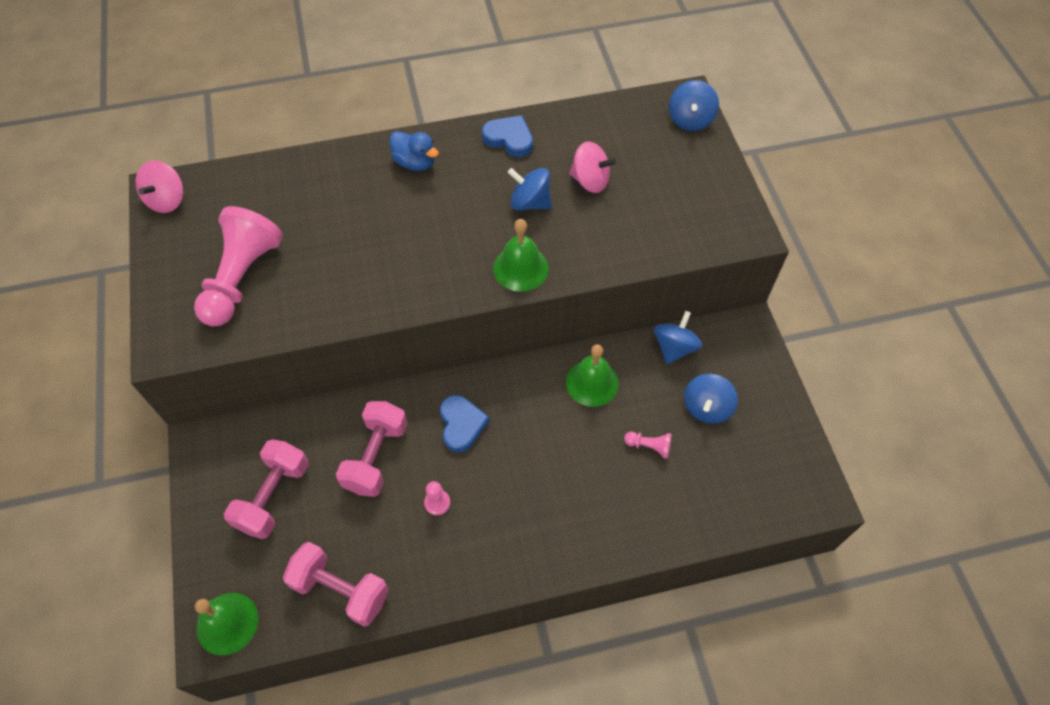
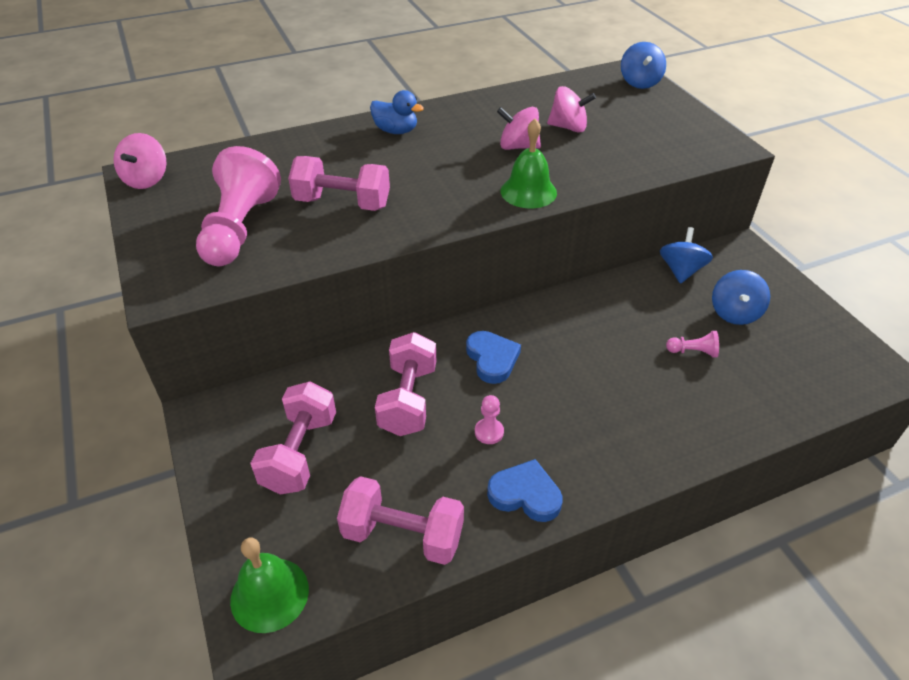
camera: 10 degrees left, 15 degrees down
(341, 258) = (342, 203): none -> pink dumbbell
(509, 138) = (480, 108): blue heart -> blue heart (525, 494)
(530, 202) = (518, 146): blue spinning top -> pink spinning top
(592, 383) = (613, 307): green bell -> none

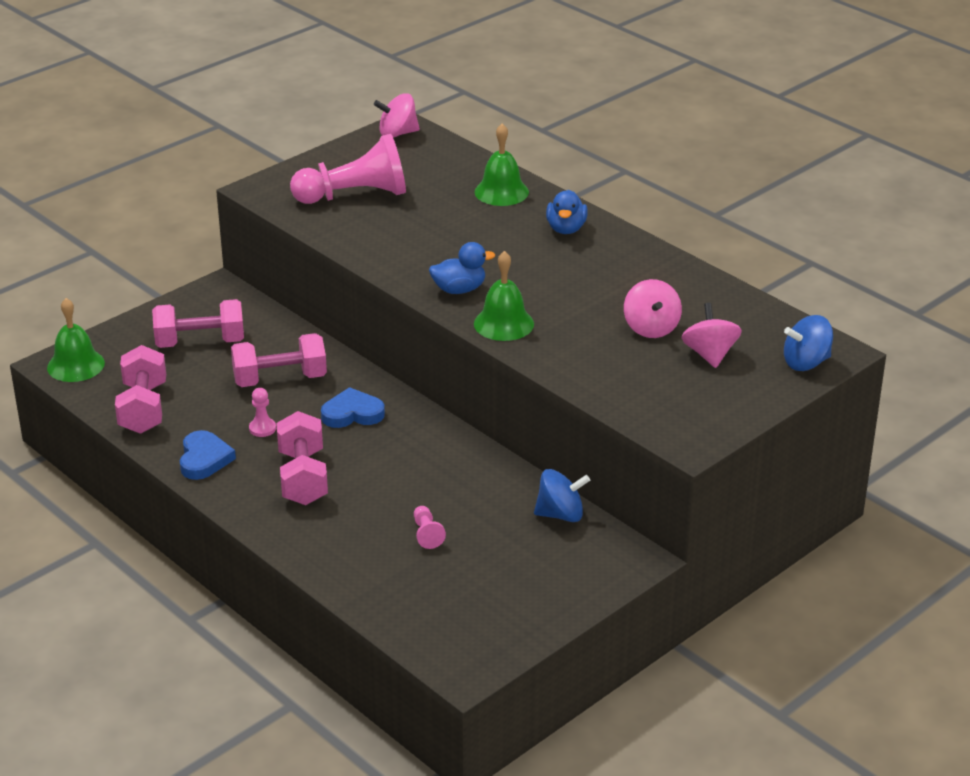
camera: 70 degrees right, 10 degrees down
(309, 147) = (501, 192): none -> green bell
(342, 203) = (421, 232): pink dumbbell -> pink dumbbell (303, 478)
(459, 203) = (459, 289): none -> blue duck
(492, 359) = (352, 413): blue heart -> blue heart turned 150 degrees counterclockwise
(518, 146) = (586, 304): pink spinning top -> pink spinning top (710, 355)
(734, 313) = (506, 558): blue spinning top -> none

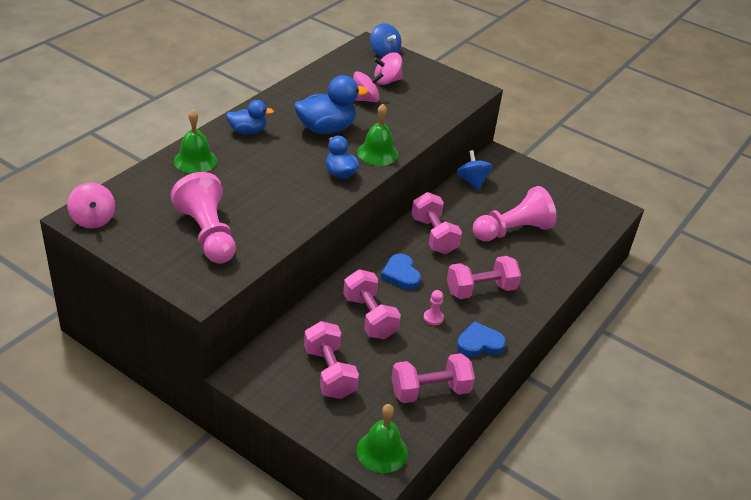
camera: 105 degrees left, 5 degrees up
(427, 534) = (512, 231): pink pawn -> pink pawn, size x2.45
(429, 454) = (434, 235): none -> pink dumbbell
(570, 288) = (326, 129): none -> blue duck

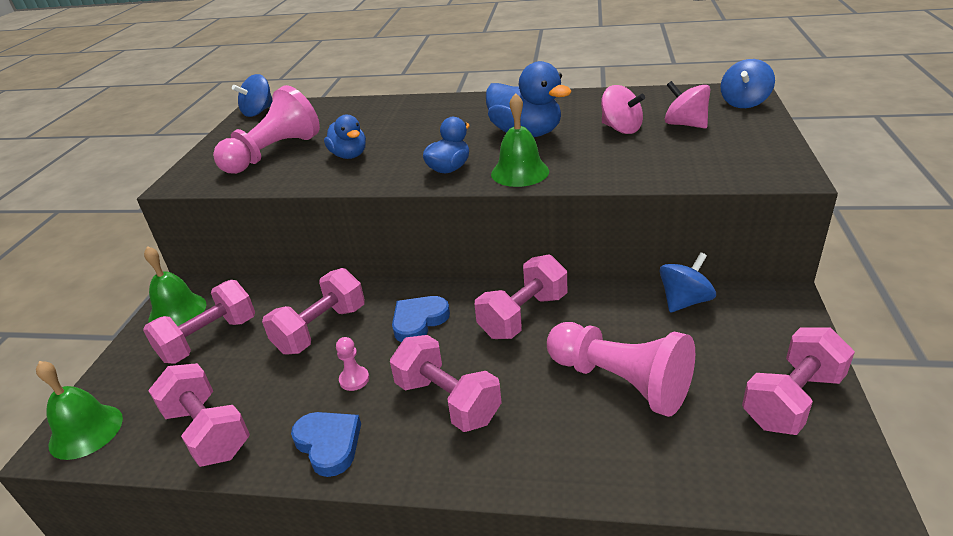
camera: 70 degrees right, 5 degrees down
(93, 219) = (258, 112): pink spinning top -> blue spinning top
(195, 161) = (385, 109): green bell -> green bell (177, 311)
(247, 131) = (464, 108): blue duck -> blue duck (349, 155)
(561, 194) = (792, 400): none -> pink dumbbell

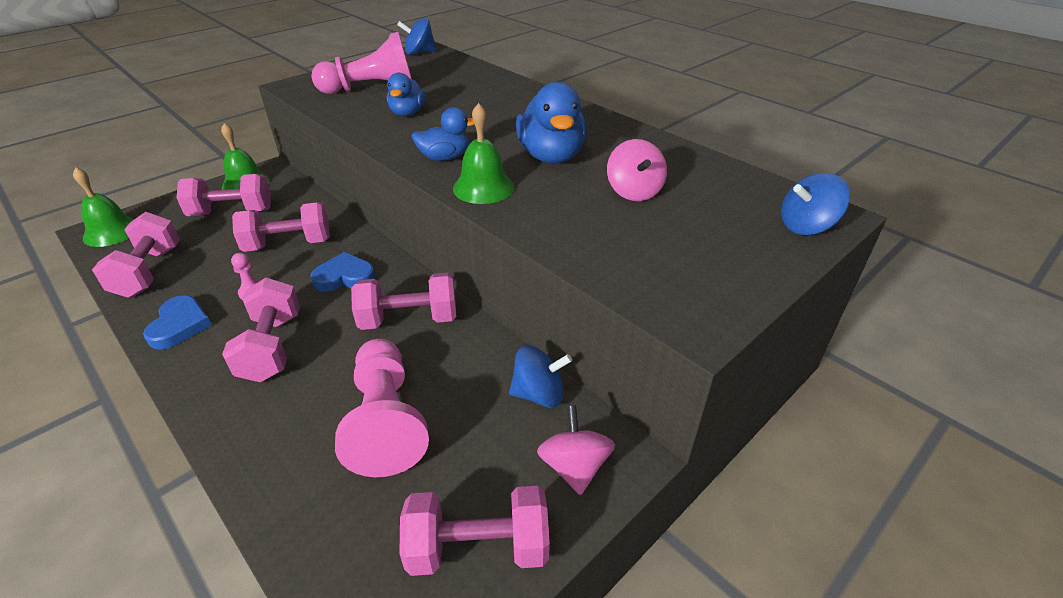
camera: 35 degrees right, 5 degrees up
(685, 124) = (700, 218): pink spinning top -> pink spinning top (574, 467)

